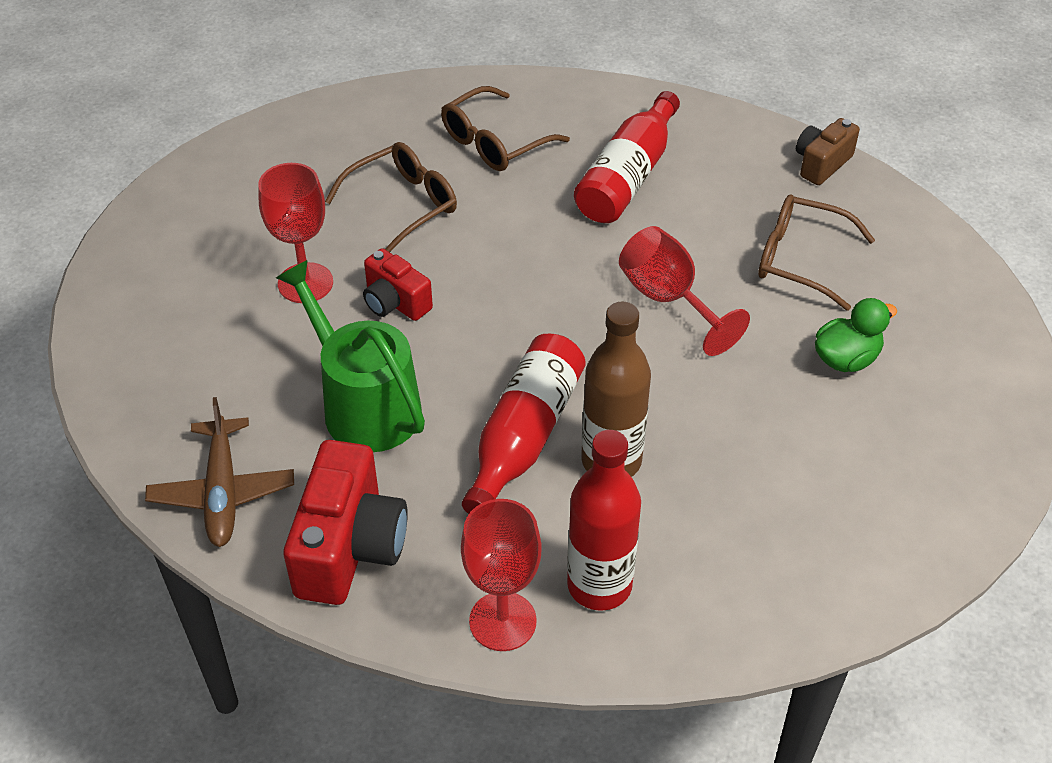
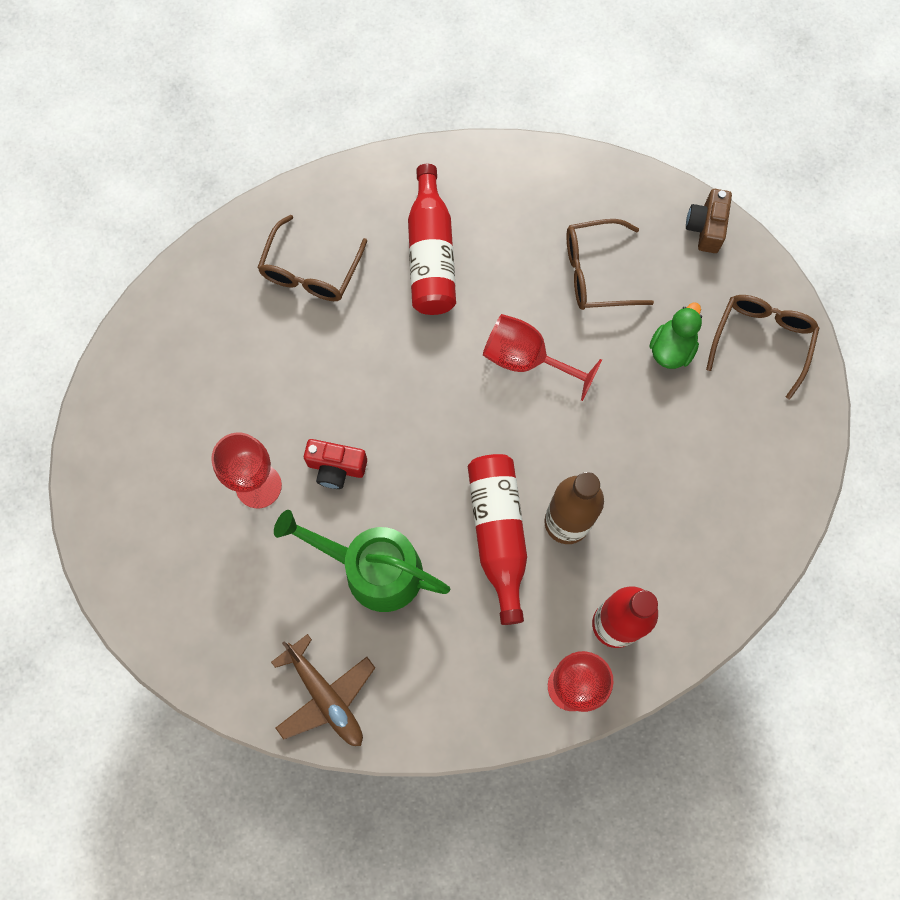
camera: 30 degrees left, 25 degrees up
(350, 547) = (440, 689): red camera -> none
(402, 205) = (281, 372): brown glasses -> brown glasses (761, 341)
(821, 164) = (563, 168): brown camera -> brown camera (705, 228)

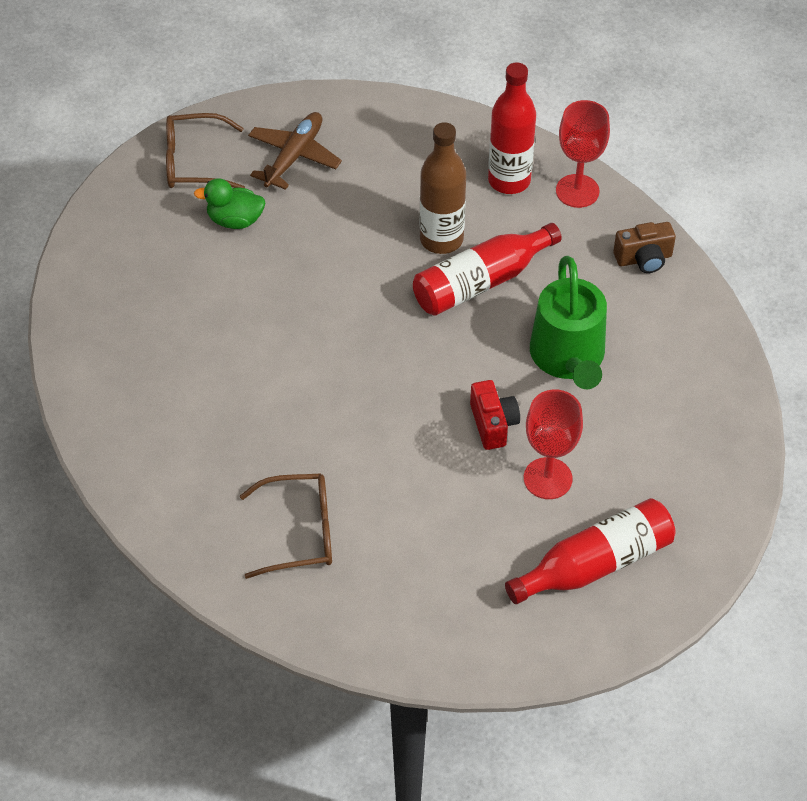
camera: 115 degrees left, 20 degrees down
(325, 696) = (697, 348): brown plane -> brown plane (294, 156)
(431, 254) = (229, 436): red bottle -> red bottle (595, 564)
(526, 359) = (303, 320): red goblet -> none
(597, 272) = (183, 298): brown glasses -> none
(705, 228) = (95, 233): brown camera -> brown camera (644, 259)

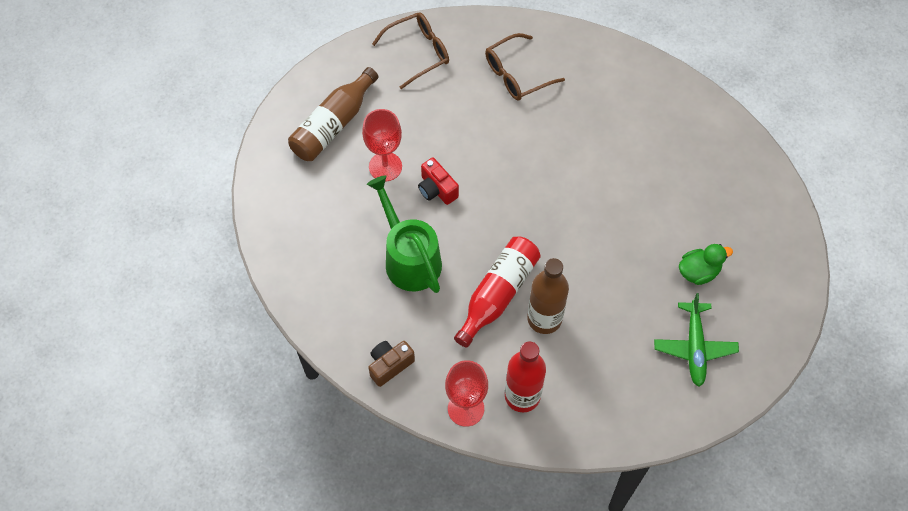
camera: 155 degrees right, 10 degrees up
(195, 162) = (761, 309): brown glasses -> brown glasses (418, 52)
(294, 156) = (694, 347): brown plane -> green plane
(595, 564) = (333, 124): red bottle -> brown bottle

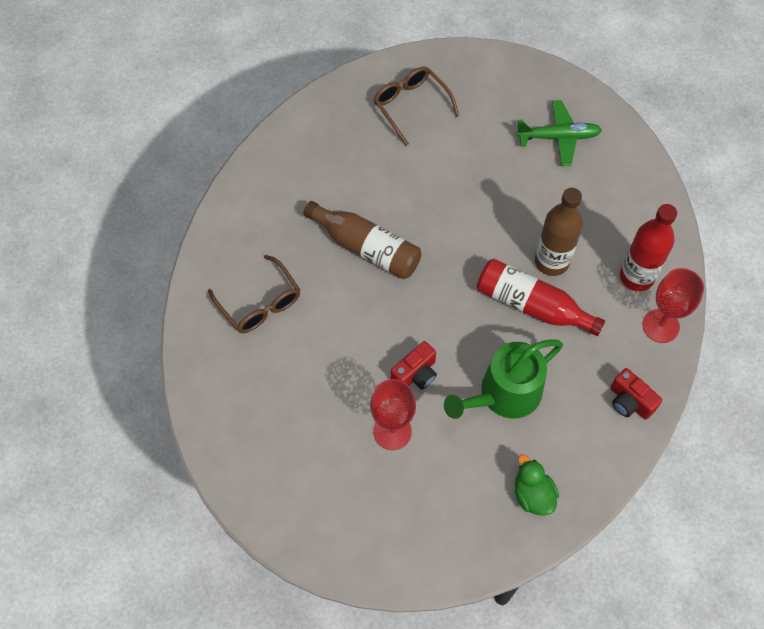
camera: 95 degrees left, 0 degrees up
(333, 124) = (340, 497): brown bottle -> brown bottle (366, 248)
(389, 365) = (629, 401): brown camera -> red camera
(418, 52) = (233, 411): brown glasses -> brown glasses (411, 106)
(698, 272) = (480, 134): green duck -> green duck (533, 495)

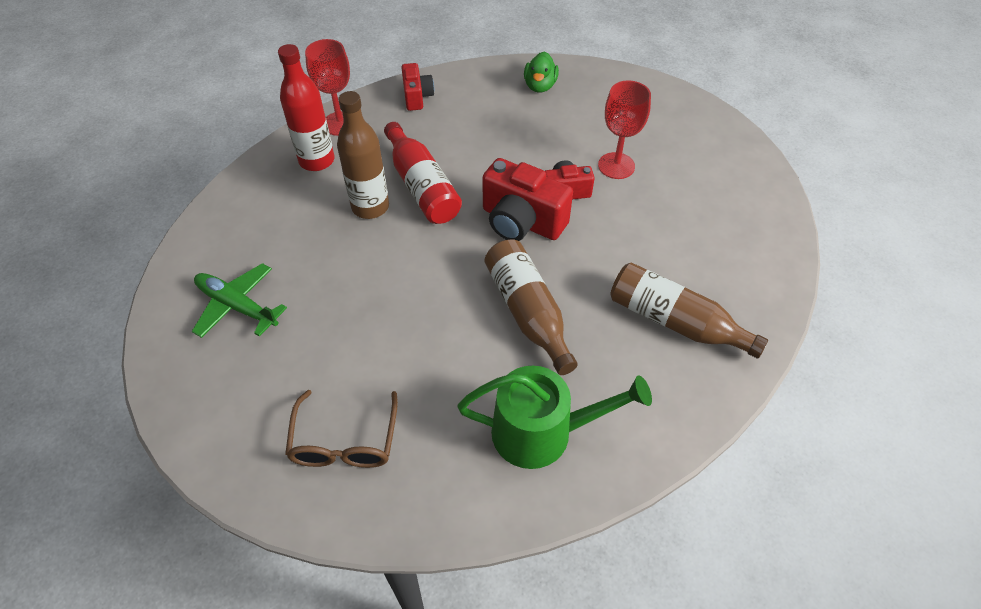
camera: 145 degrees left, 10 degrees down
(259, 303) = (675, 321): brown glasses -> brown bottle
(428, 320) = (521, 222): none -> red camera
(504, 394) = (505, 144): green watering can -> green watering can (542, 432)

